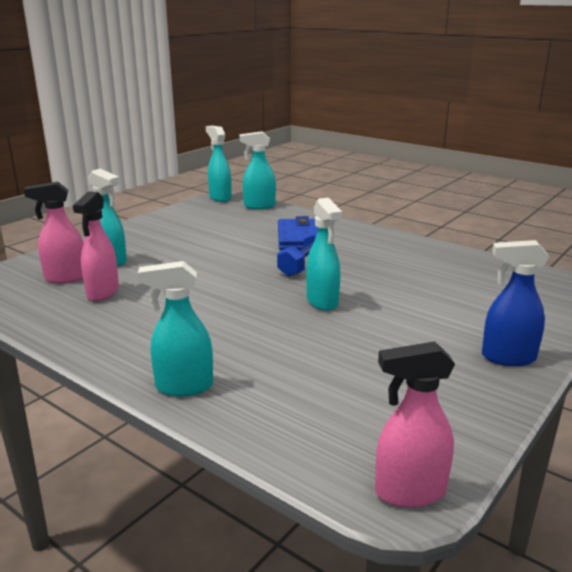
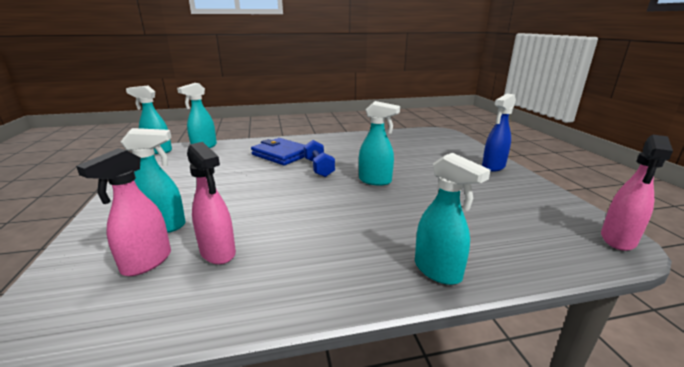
camera: 50 degrees left, 0 degrees up
(183, 387) = (438, 271): turquoise spray bottle -> turquoise spray bottle turned 75 degrees counterclockwise

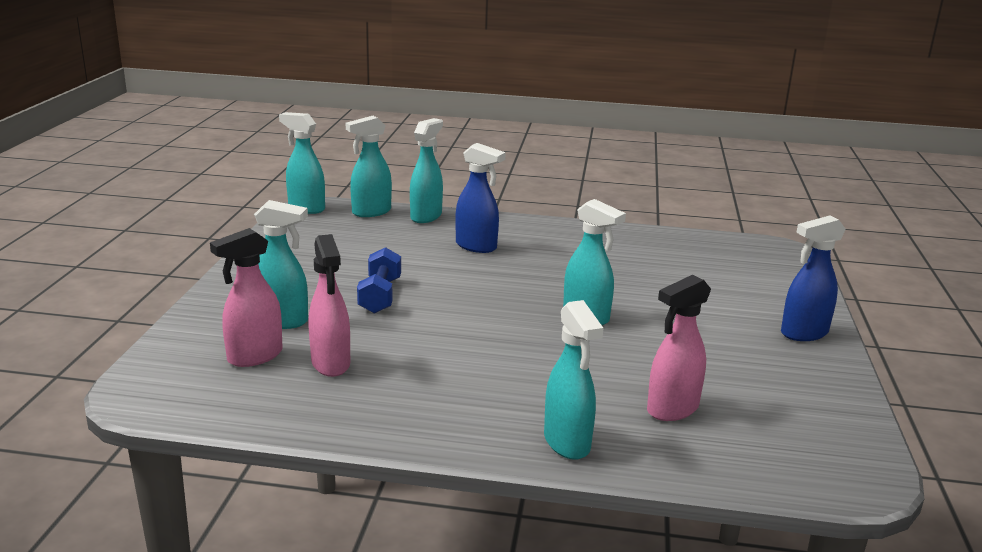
camera: 20 degrees right, 0 degrees up
(241, 144) = (426, 216): none -> turquoise spray bottle
(281, 154) = (476, 246): blue wallet -> blue spray bottle
(319, 168) = (518, 280): blue dumbbell -> blue dumbbell (380, 296)
(617, 240) = (860, 472): pink spray bottle -> pink spray bottle (672, 409)

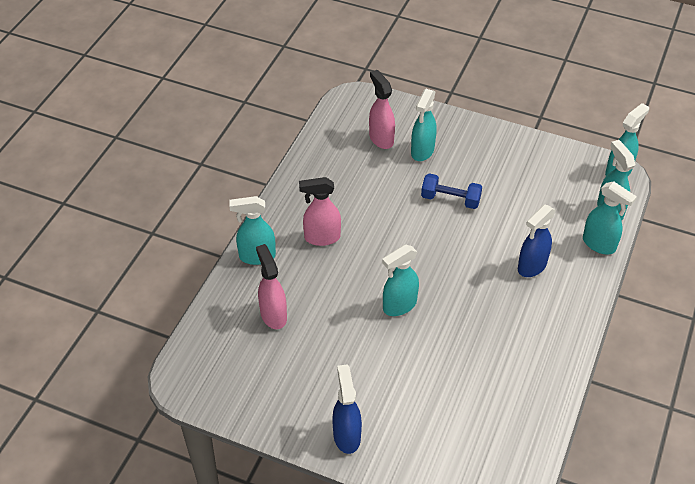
camera: 105 degrees right, 25 degrees up
(331, 364) = (365, 169): pink spray bottle -> pink spray bottle (321, 237)

